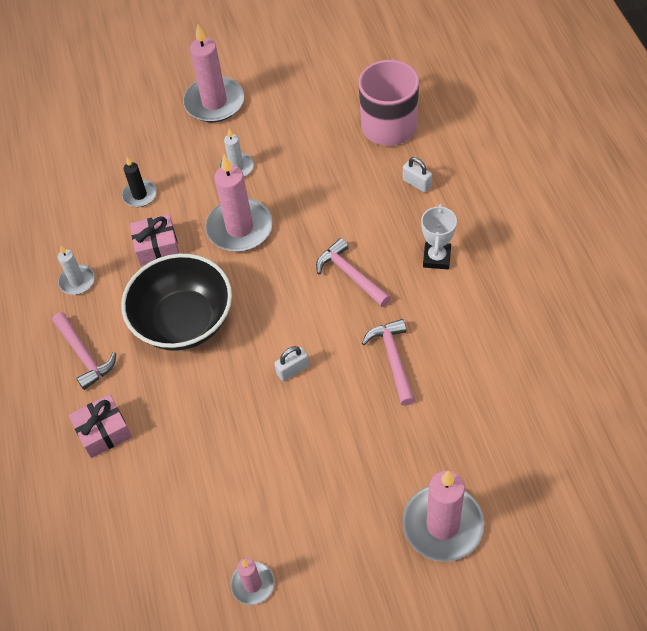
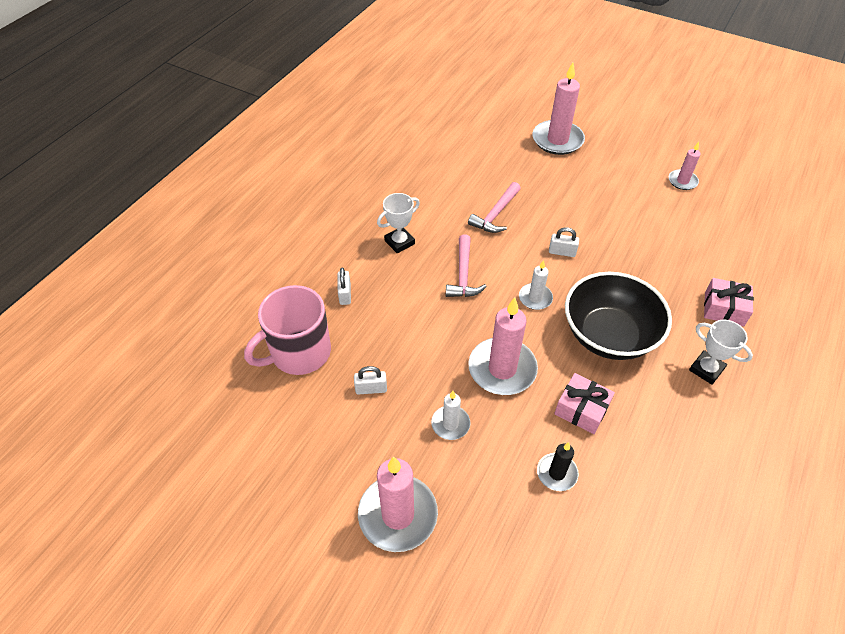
camera: 140 degrees left, 5 degrees down
(77, 281) = (674, 436): white candle -> white candle (535, 298)
(84, 355) = (706, 369): pink hammer -> white trophy
(313, 144) = (371, 389): none -> white padlock

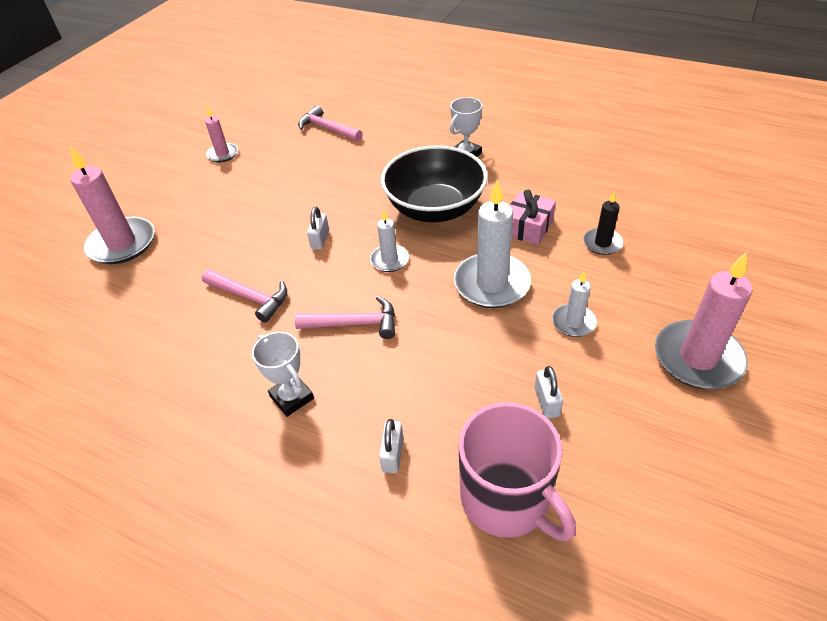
camera: 90 degrees left, 5 degrees down
(345, 294) = (393, 454): white padlock -> white padlock turned 75 degrees counterclockwise
(502, 369) = (492, 284): pink candle -> white candle
(724, 309) = (396, 141): pink gift -> none
(739, 253) = (327, 129): none -> pink hammer

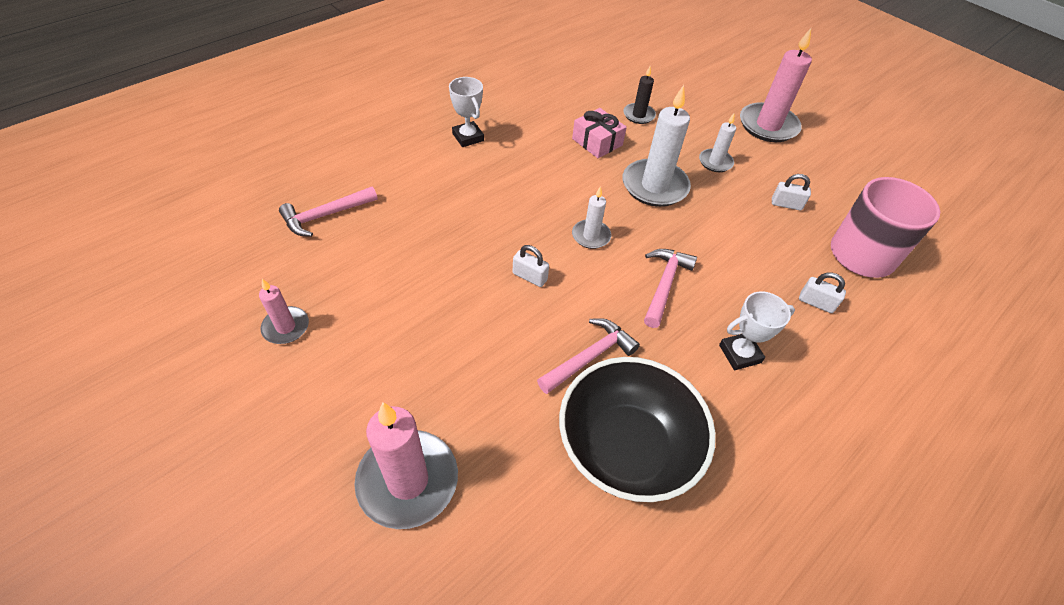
camera: 75 degrees left, 5 degrees up
(435, 208) = (535, 183): black bowl -> black bowl (626, 448)

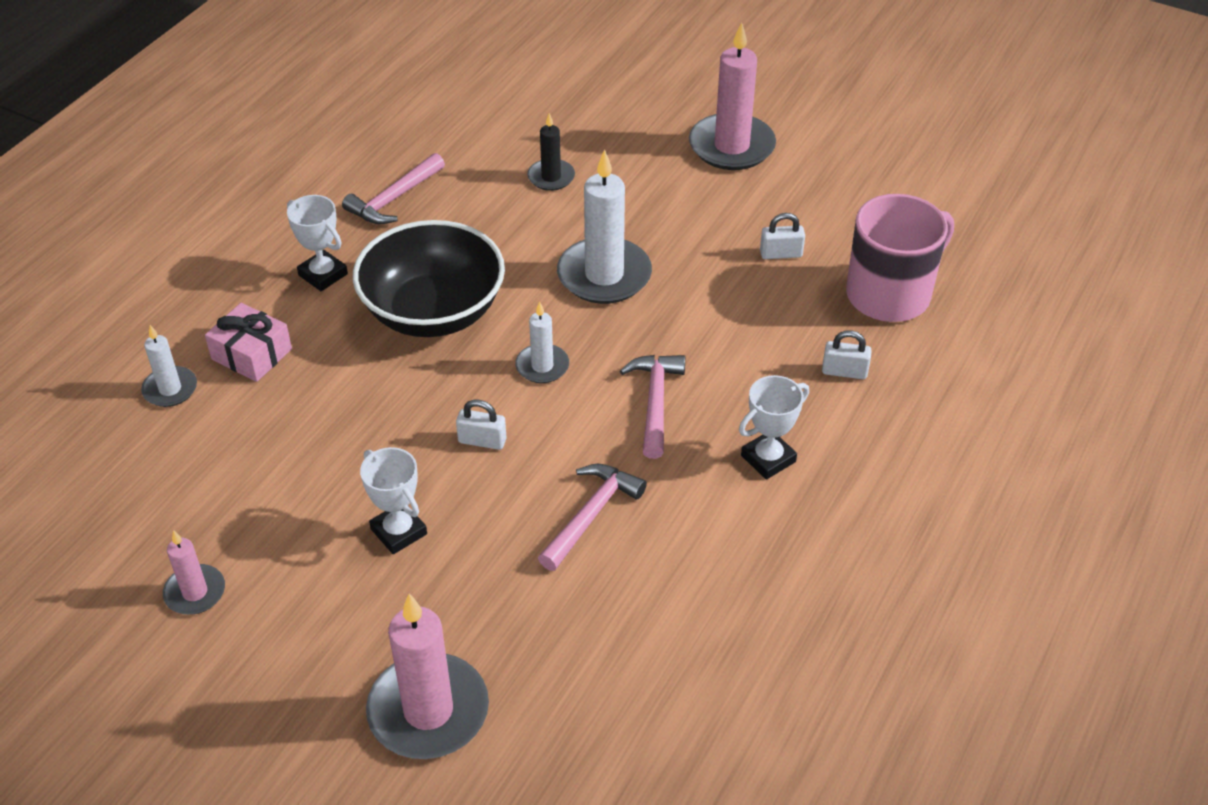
camera: 15 degrees left, 5 degrees down
(325, 216) = (174, 439): pink hammer -> pink hammer (394, 199)
(445, 326) = (399, 531): none -> white trophy
(597, 142) = (506, 233): pink gift -> pink gift (252, 354)
(626, 448) = (666, 601): black bowl -> black bowl (433, 312)
(715, 162) = (675, 219): white candle -> white candle (170, 389)

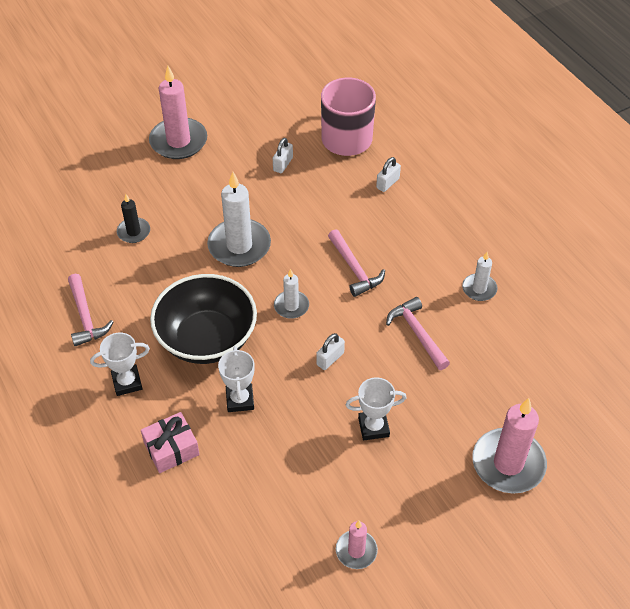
camera: 60 degrees left, 5 degrees up
(170, 389) = (170, 507): white candle -> white candle (479, 289)
(655, 402) = (354, 269): pink hammer -> pink hammer turned 150 degrees counterclockwise
(768, 458) = (426, 242): white trophy -> white trophy (240, 400)

